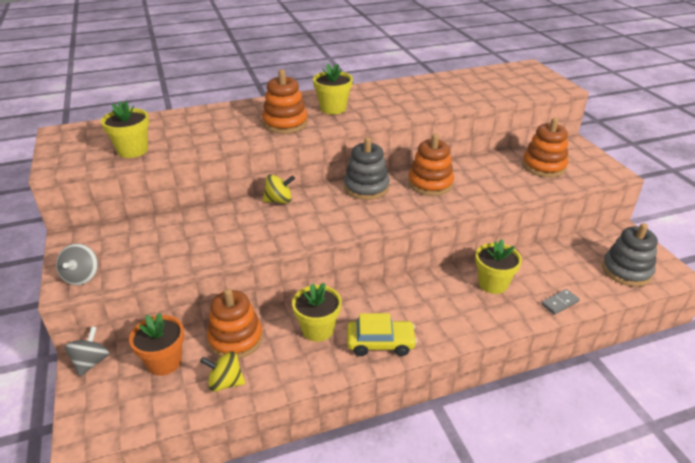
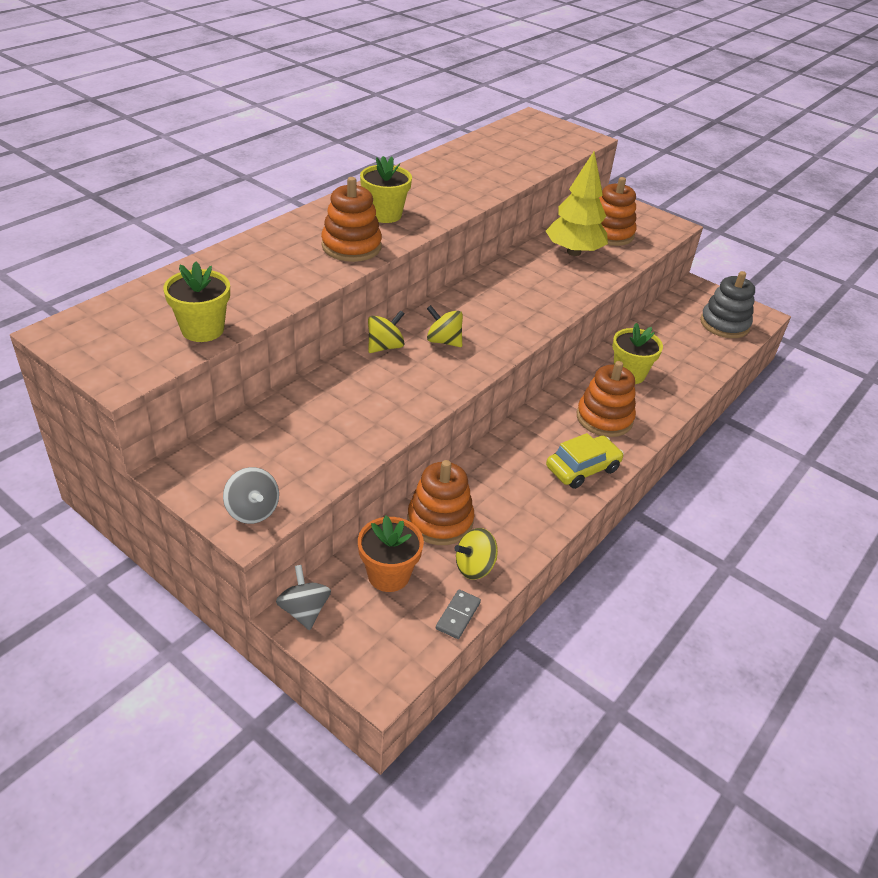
camera: 35 degrees left, 5 degrees up
(318, 329) = (512, 478): yellow flower pot -> none
(324, 208) = (443, 341): none -> yellow spinning top
(366, 187) = (463, 304): grey stacking toy -> none
(430, 184) = (523, 282): orange stacking toy -> orange stacking toy (604, 418)
(496, 172) = (573, 252): none -> yellow tree
(560, 303) = (697, 373): grey domino -> grey domino (458, 615)

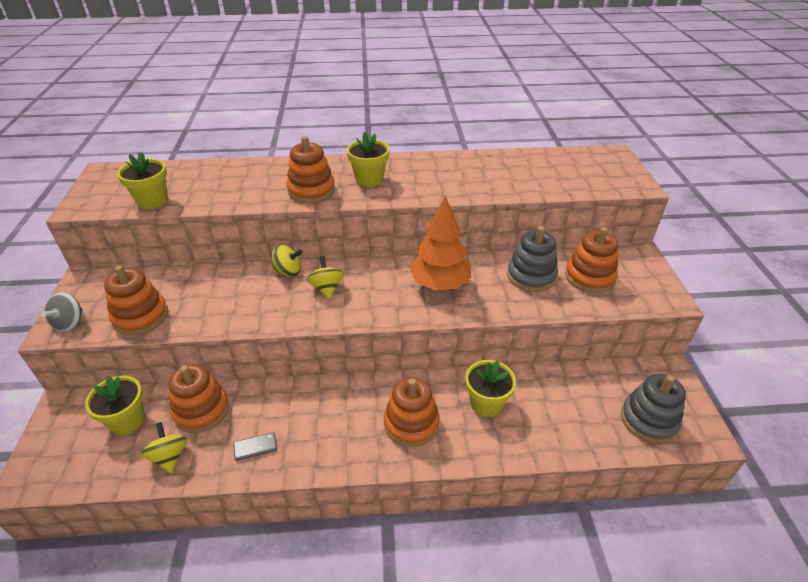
camera: 50 degrees right, 0 degrees up
(304, 610) = (67, 405): grey spinning top -> none
(318, 460) = (141, 317): none -> orange stacking toy
(388, 575) = (127, 420): orange flower pot -> yellow flower pot
(458, 615) = (114, 479): grey domino -> grey domino (255, 447)
(474, 567) = (170, 457): yellow spinning top -> yellow spinning top turned 45 degrees clockwise
(522, 290) = (439, 284): none -> orange tree
(573, 252) = (531, 276): yellow tree -> grey stacking toy
(582, 468) = (336, 448): yellow car -> none

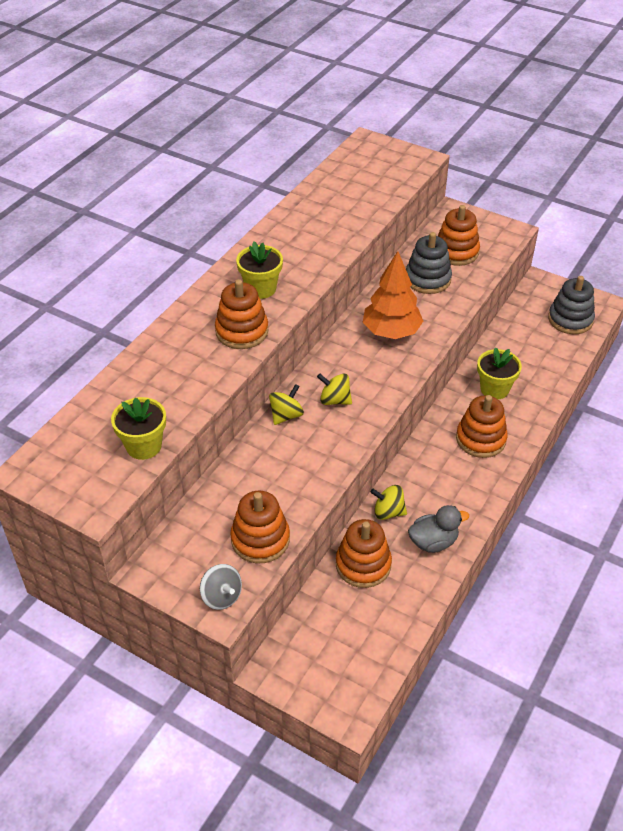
camera: 55 degrees left, 5 degrees up
(127, 420) = (333, 622): yellow flower pot -> none
(170, 457) = (400, 602): yellow spinning top -> yellow spinning top (388, 512)
(255, 447) = (433, 542): grey domino -> grey duck

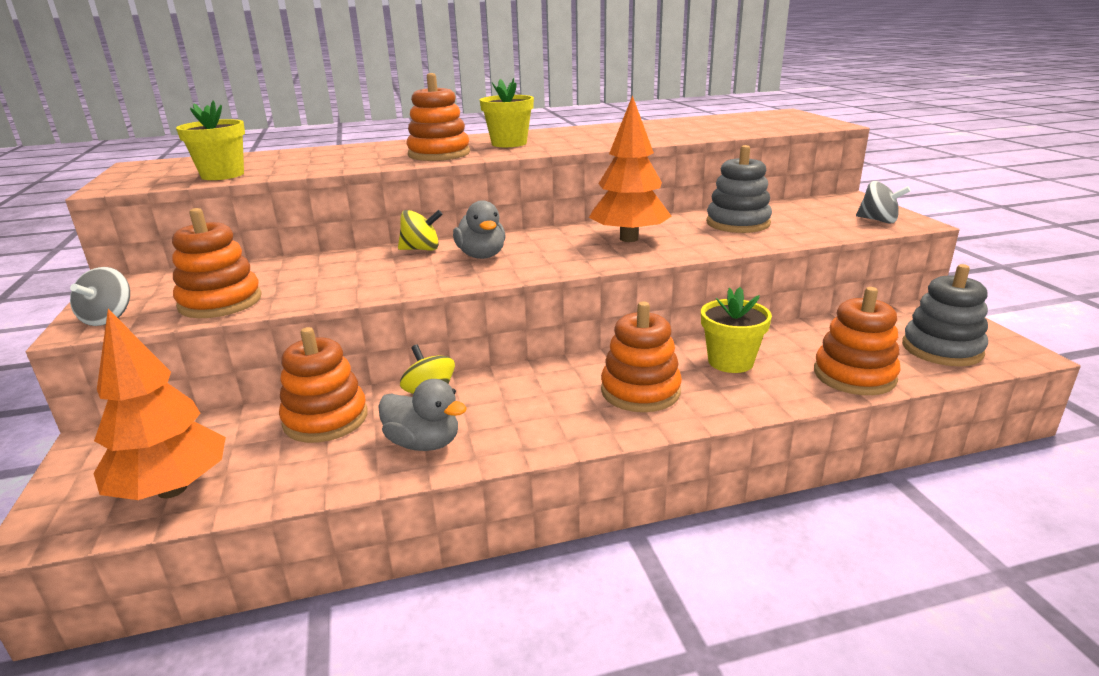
camera: 45 degrees right, 20 degrees down
(334, 400) = (482, 256): yellow spinning top -> grey duck
(365, 653) = (172, 489): none -> orange tree
(456, 252) = (807, 217): orange stacking toy -> orange stacking toy (854, 375)
(494, 237) = (878, 220): none -> grey spinning top

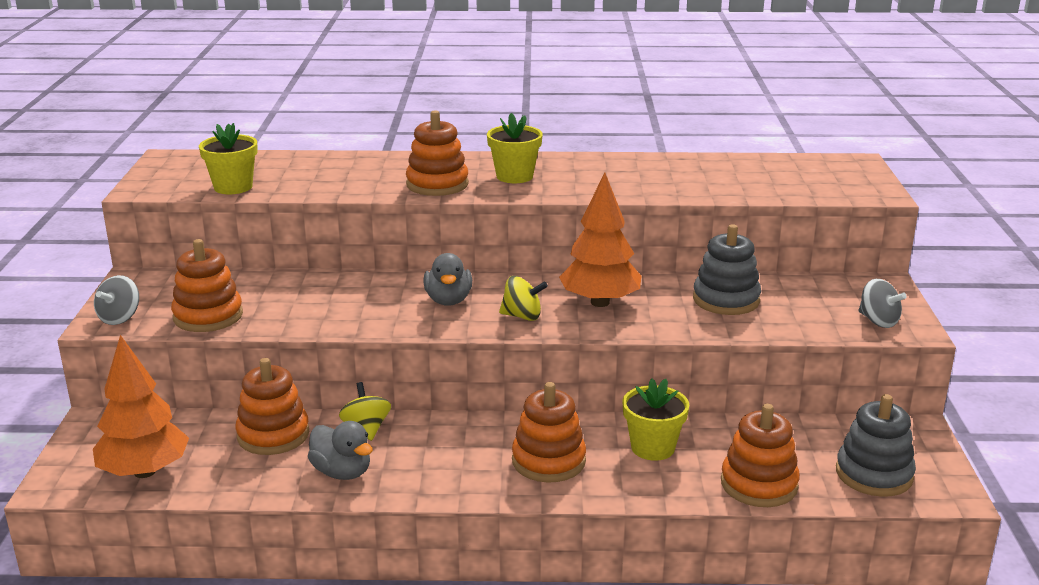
camera: 15 degrees right, 0 degrees up
(421, 249) = (398, 282): yellow spinning top -> yellow spinning top (522, 316)

